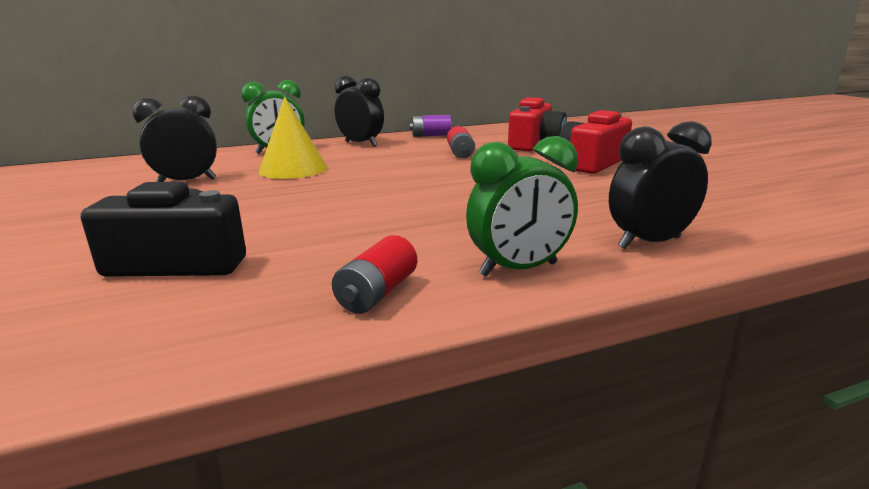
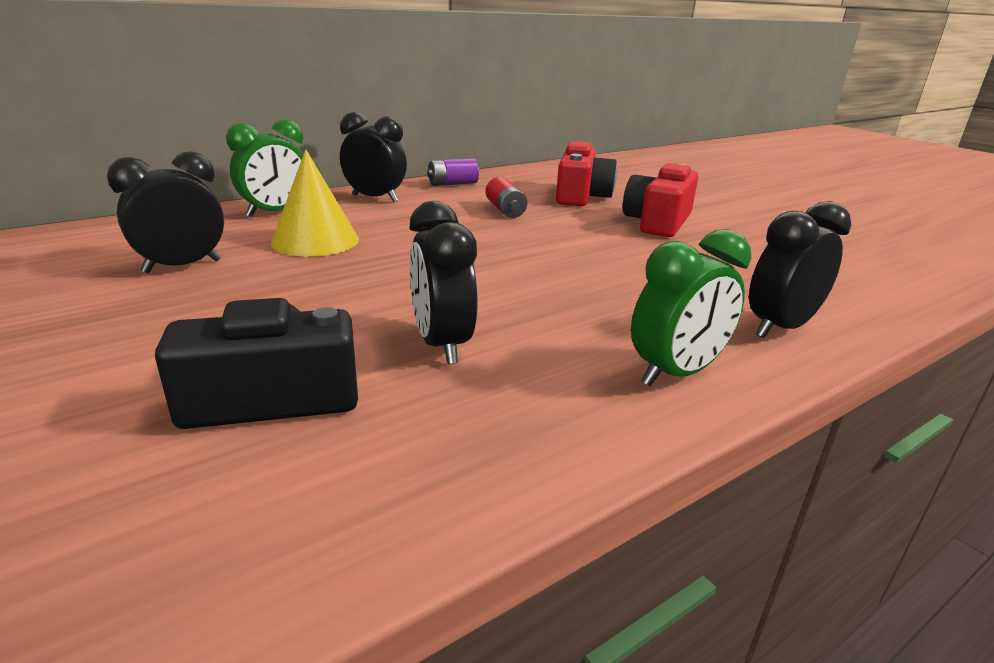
camera: 15 degrees left, 5 degrees up
(333, 238) = (442, 344): none -> black clock
(377, 293) = (548, 420): red battery -> none

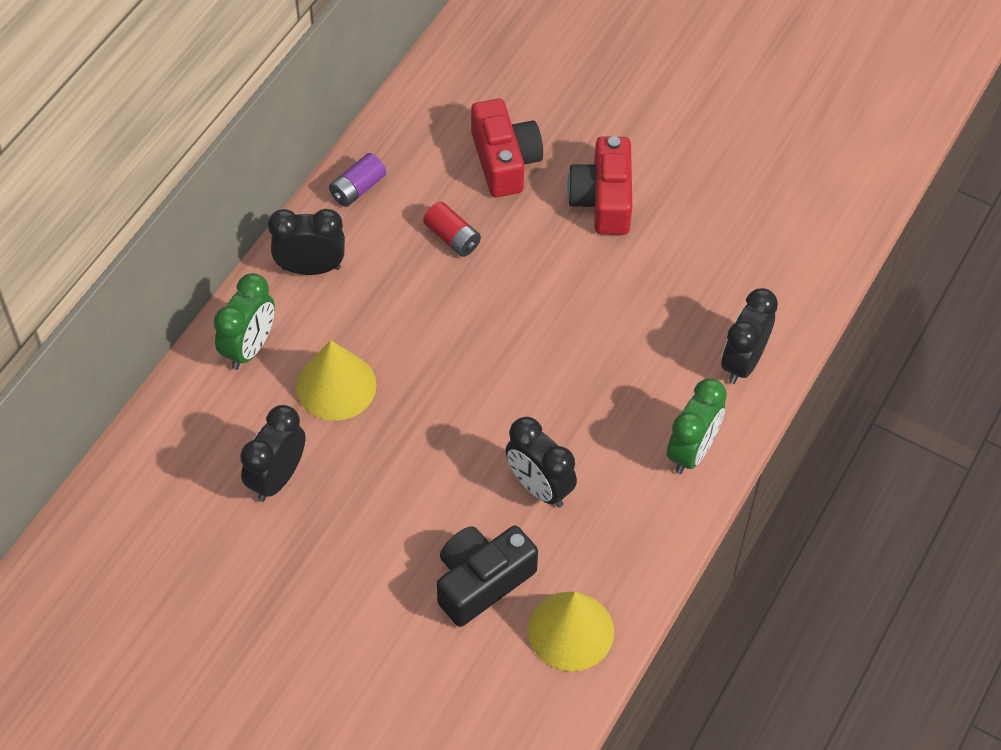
camera: 25 degrees left, 30 degrees up
(332, 499) = (570, 631): none -> yellow cone

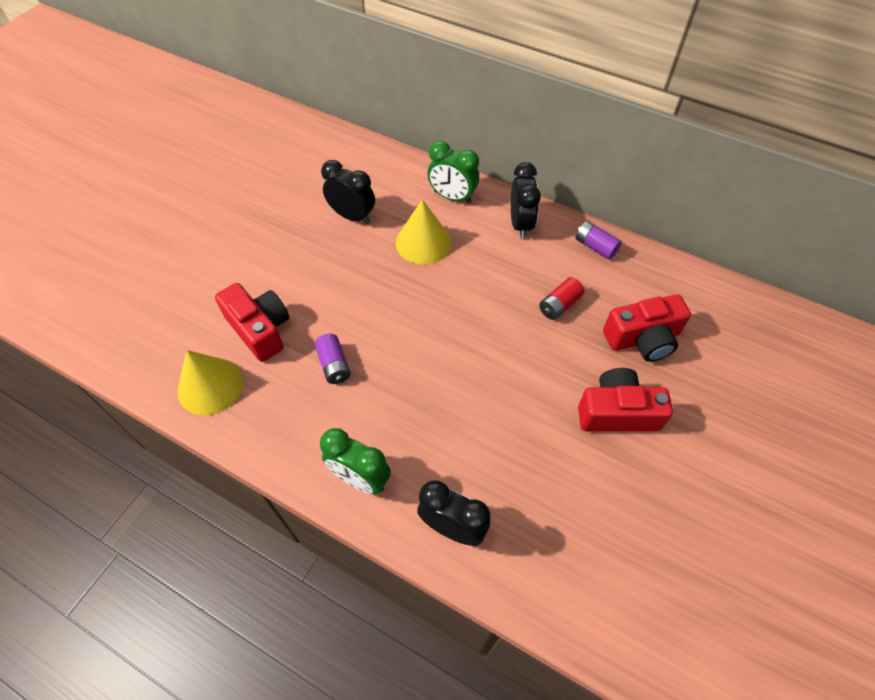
camera: 90 degrees right, 0 degrees up
(481, 581) = (260, 329): black camera -> red camera
(539, 487) = (334, 365): black clock -> purple battery

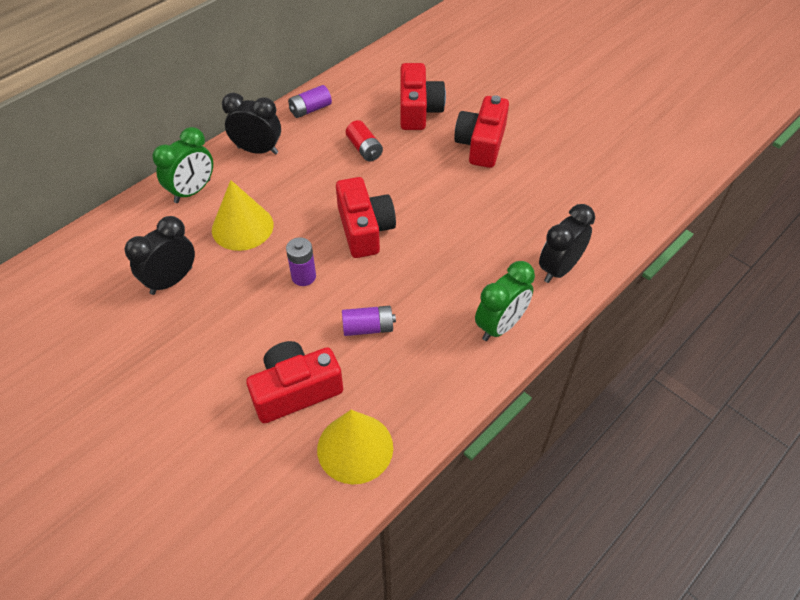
camera: 75 degrees left, 5 degrees down
(380, 301) = (303, 276): none -> purple battery
(450, 333) = (364, 229): none -> red camera

